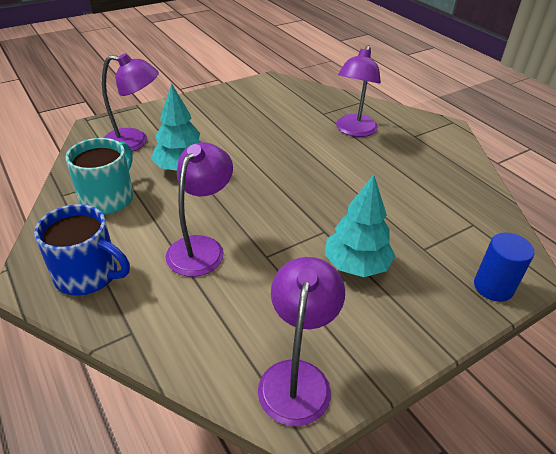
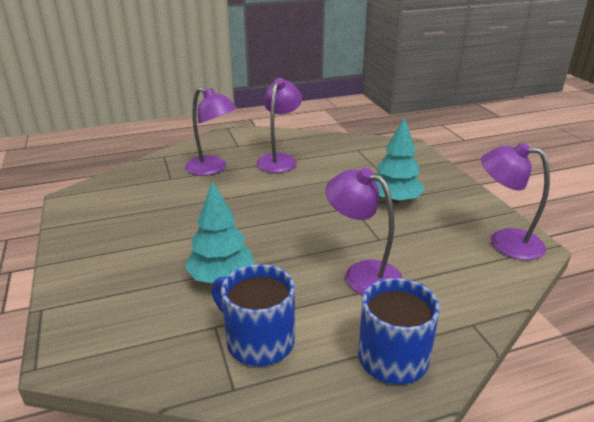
camera: 75 degrees left, 10 degrees down
(108, 198) = (258, 341): turquoise mug -> blue mug
(134, 142) = (138, 315): purple lamp -> purple lamp (279, 160)
(493, 287) = (419, 158): blue cylinder -> none

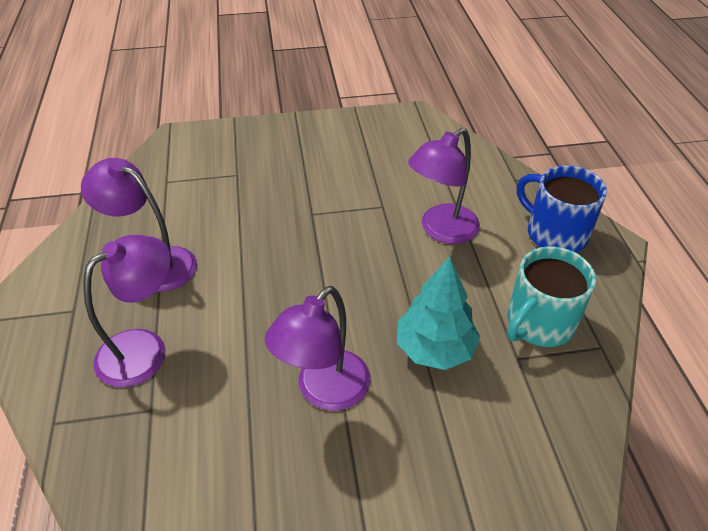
camera: 80 degrees left, 15 degrees up
(258, 341) = (538, 323): blue mug -> turquoise mug
(394, 200) = (308, 178): turquoise tree -> none
(505, 242) = (404, 128): purple lamp -> purple lamp (324, 391)

